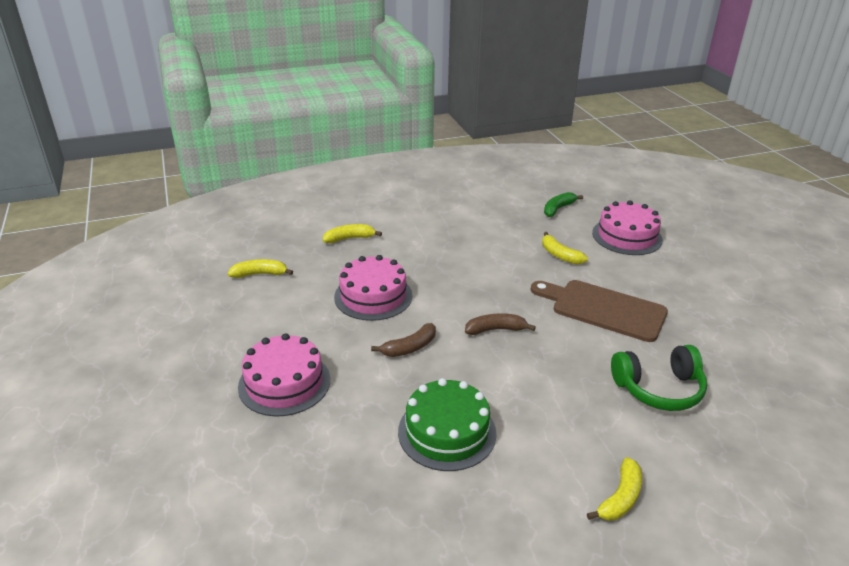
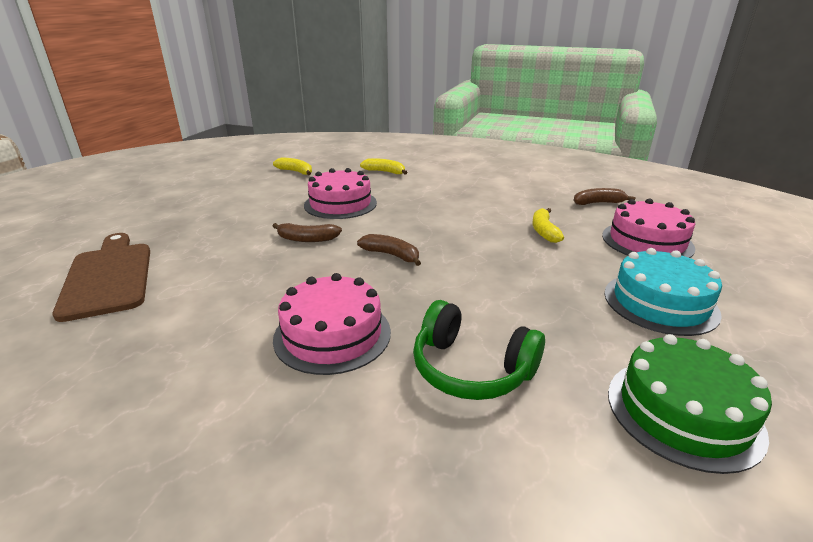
camera: 40 degrees right, 5 degrees down
(284, 383) = (199, 224): pink cake -> pink cake (332, 334)
(447, 432) = (229, 298): green cake -> green cake (683, 412)
(558, 209) = (598, 203): green banana -> brown banana
(603, 309) = (522, 281): brown cutting board -> brown cutting board (109, 276)
(620, 498) = (257, 434): yellow banana -> none
(686, 287) = (660, 303): none -> turquoise cake

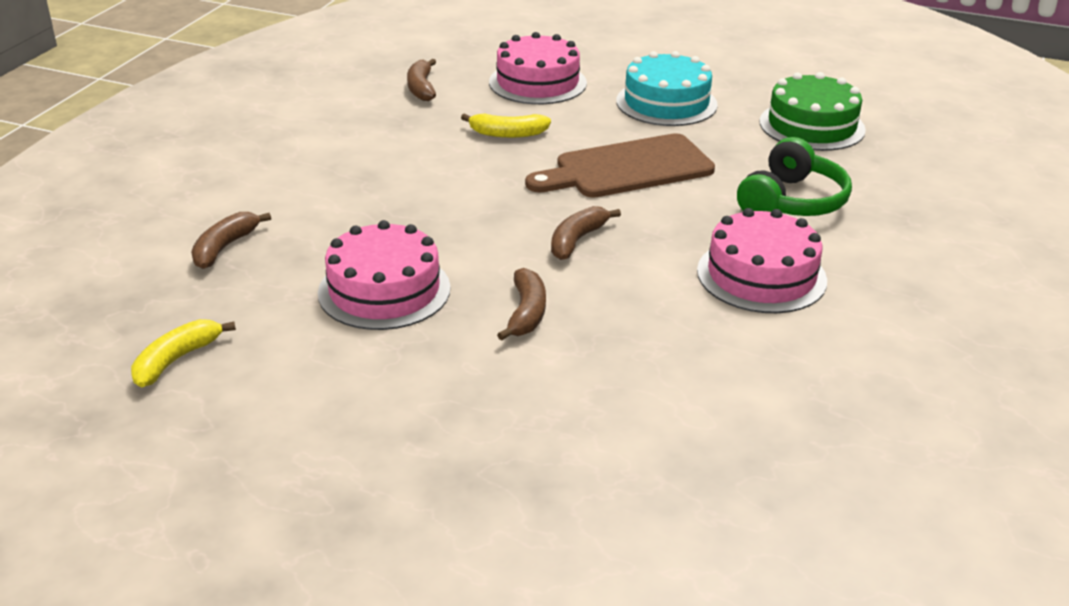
camera: 90 degrees left, 5 degrees up
(109, 276) = (663, 498): brown cutting board -> brown cutting board (627, 168)
(385, 172) = (225, 247): yellow banana -> brown banana

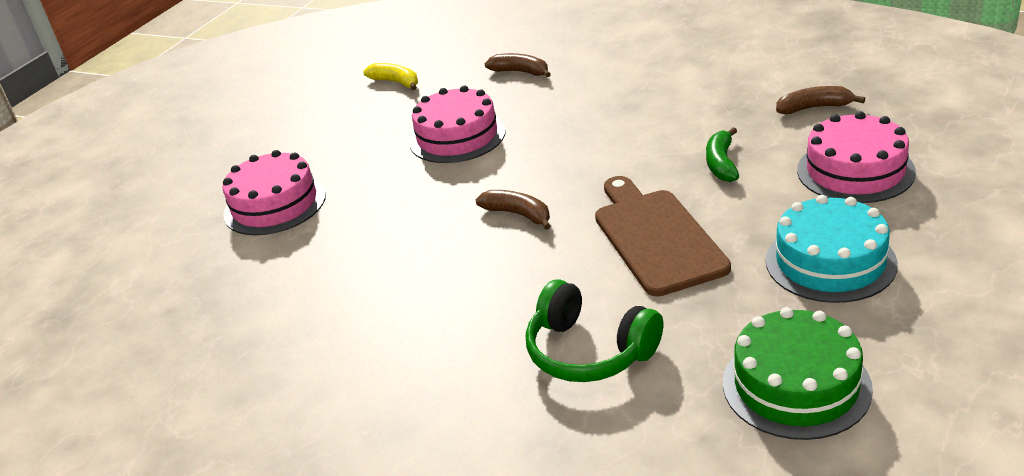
camera: 100 degrees right, 0 degrees up
(507, 134) = (721, 163): yellow banana -> green banana
(526, 313) = (415, 197): brown banana -> none
(761, 275) = (447, 321): pink cake -> pink cake (275, 204)

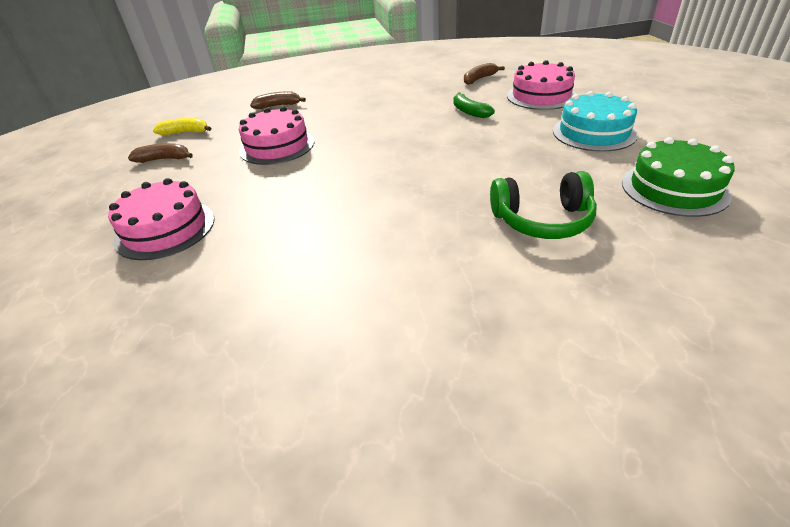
camera: 40 degrees left, 5 degrees up
(518, 214) = (383, 170): brown banana -> brown banana (164, 159)
(656, 237) = (487, 153): brown cutting board -> none

